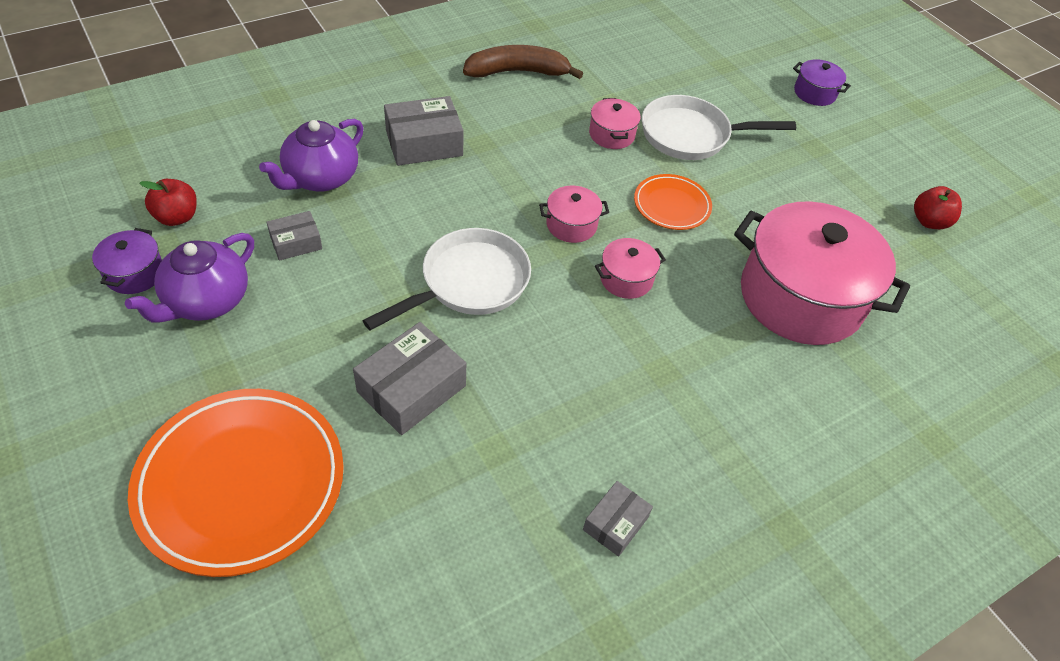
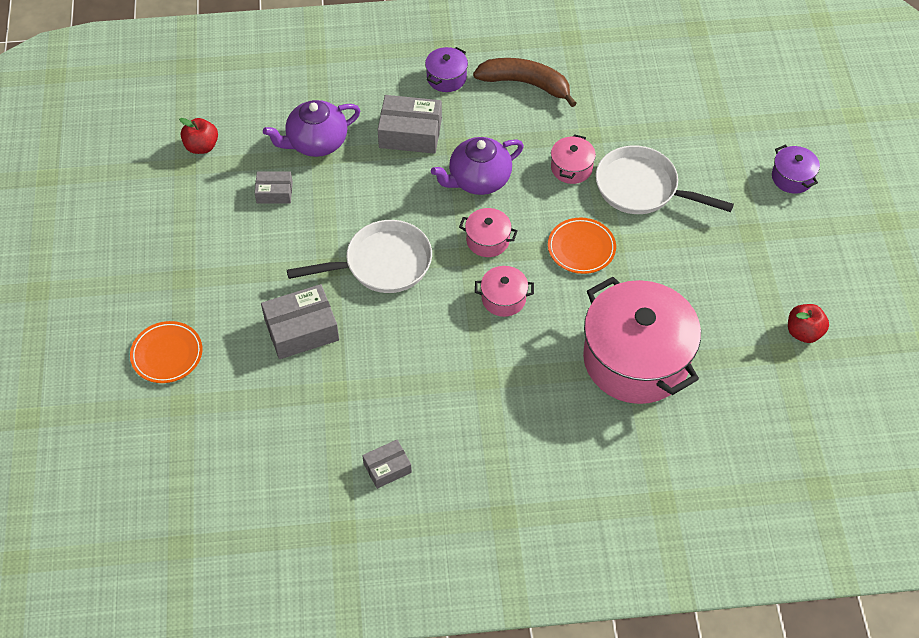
camera: 30 degrees right, 5 degrees up
(135, 273) = (157, 183): purple pot -> purple pot (446, 78)
(206, 301) = (195, 220): purple teapot -> purple teapot (478, 180)
(241, 483) = (167, 354): orange plate -> orange plate, size x0.52

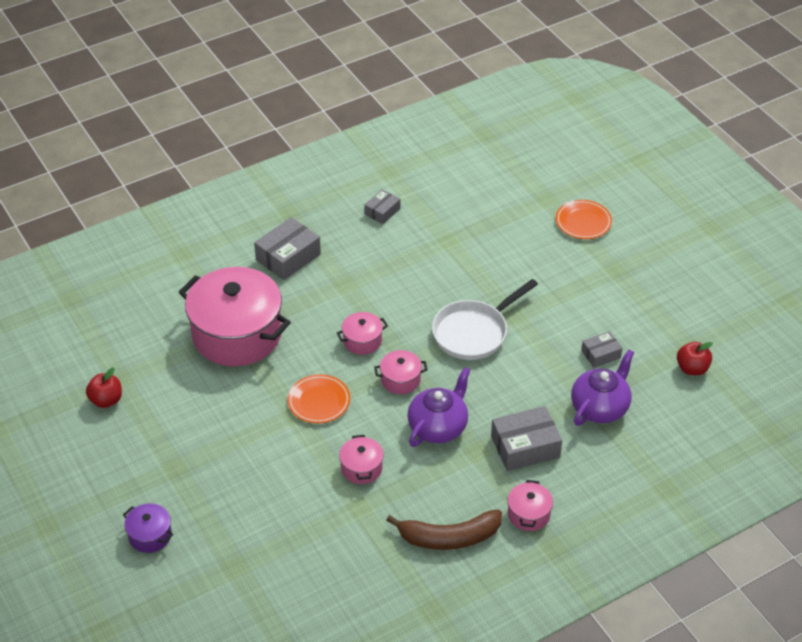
camera: 155 degrees right, 10 degrees down
(301, 329) = (501, 268): grey box -> grey box (288, 257)
(446, 78) = (528, 514): purple pot -> pink pot
(642, 188) = (289, 473): white pan -> none

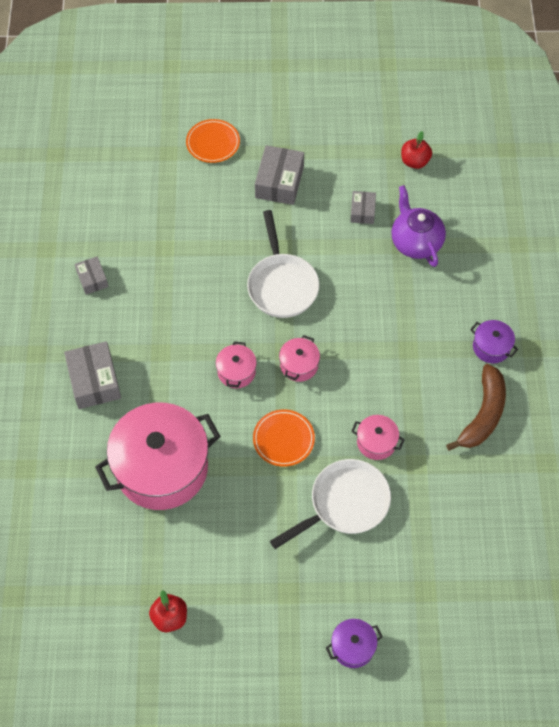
camera: 60 degrees left, 15 degrees up
(284, 471) = (345, 504): none -> white pan
(438, 427) = (367, 363): purple teapot -> none
(525, 447) = (424, 313): grey box -> grey box (279, 182)
(528, 514) = (491, 347): pink pot -> purple pot

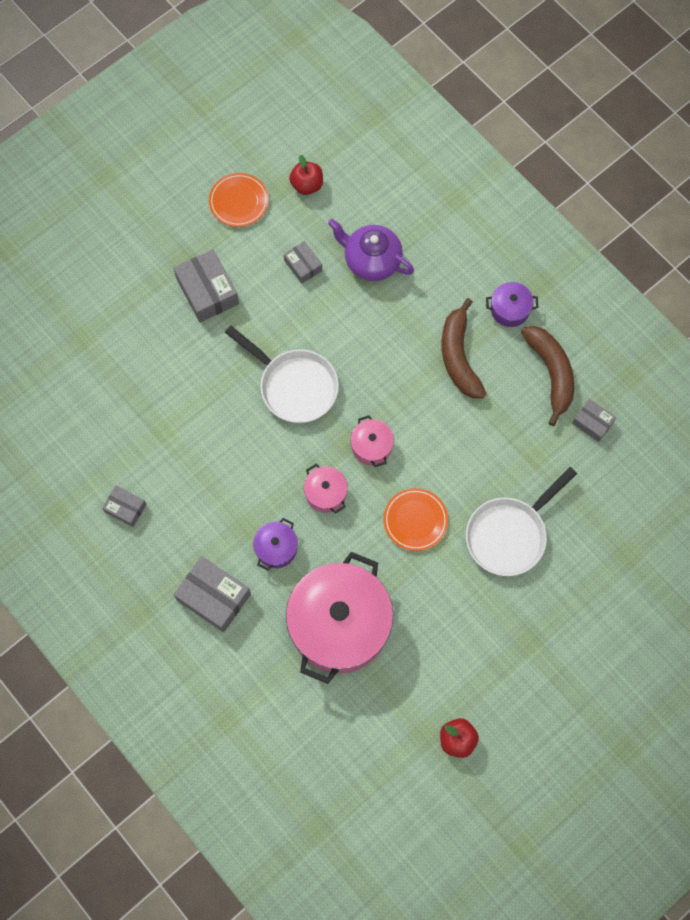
camera: 40 degrees left, 10 degrees up
(213, 143) = (114, 298): orange plate -> orange plate (239, 202)
(345, 504) = (509, 535): white pan -> white pan turned 150 degrees counterclockwise
(353, 647) = (613, 644): purple pot -> purple pot (276, 548)
(376, 442) = (490, 463): pink pot -> none
(421, 351) = (458, 356): none -> brown banana
(484, 473) = (592, 423): none -> grey box

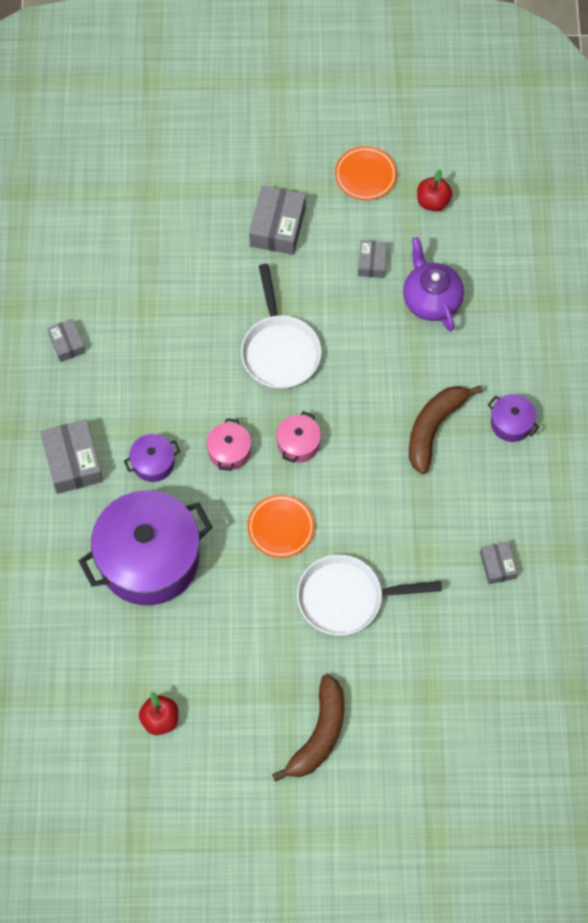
camera: 40 degrees right, 5 degrees down
(339, 625) = (149, 559): pink pot -> purple pot
(551, 373) = (499, 500): brown banana -> brown banana (319, 734)

